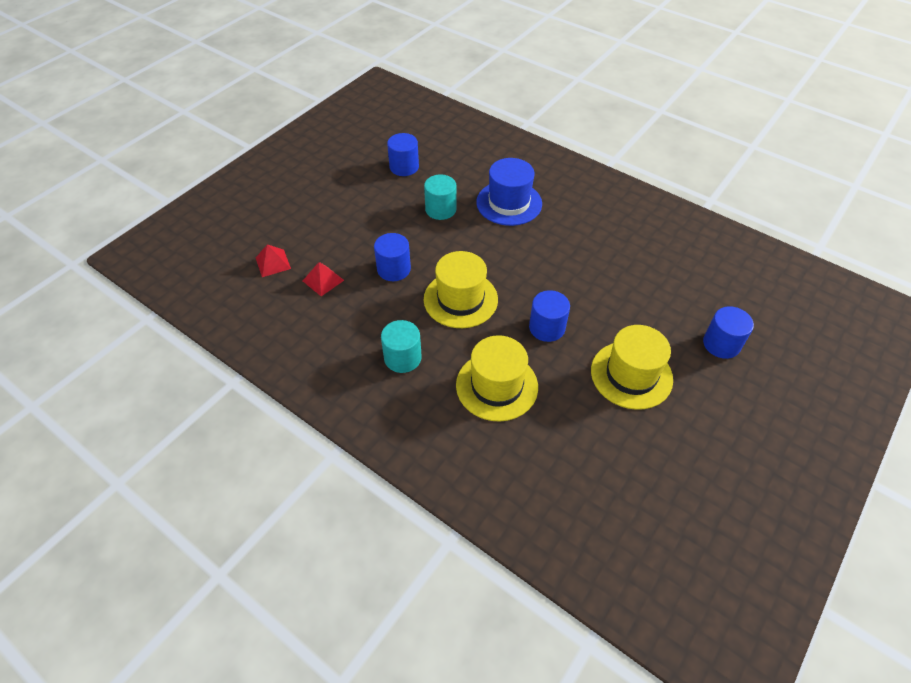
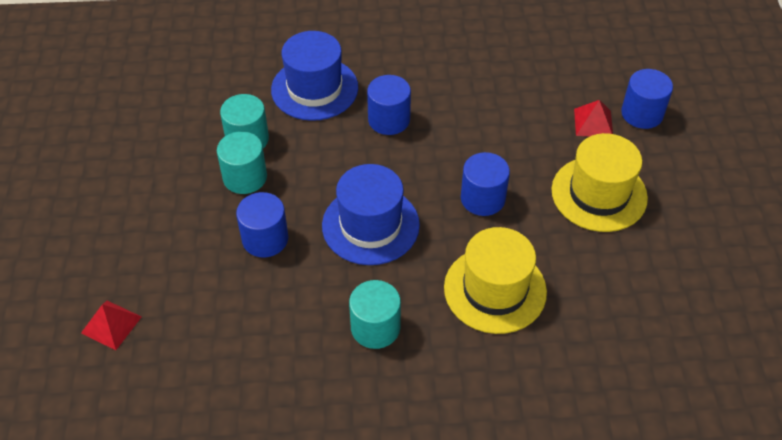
camera: 40 degrees left, 0 degrees up
(323, 280) = (196, 304): red pyramid -> red pyramid (593, 123)
(404, 167) = (152, 114): blue cylinder -> blue cylinder (389, 120)
(417, 229) = (245, 177): none -> turquoise cylinder
(460, 299) = (370, 225): yellow hat -> blue hat

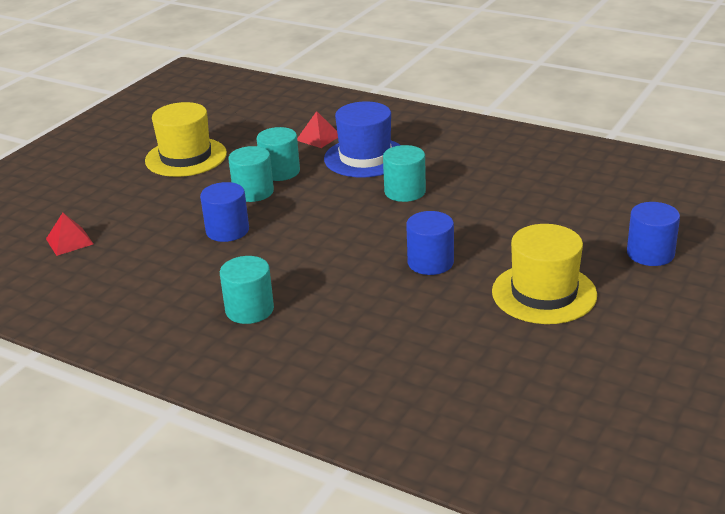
camera: 35 degrees right, 20 degrees down
(370, 225) = (317, 249): blue hat -> none
(389, 120) = (405, 192): blue cylinder -> turquoise cylinder
(495, 289) = (375, 322): yellow hat -> yellow hat (186, 157)
(593, 123) = (592, 246): red pyramid -> red pyramid (318, 137)

